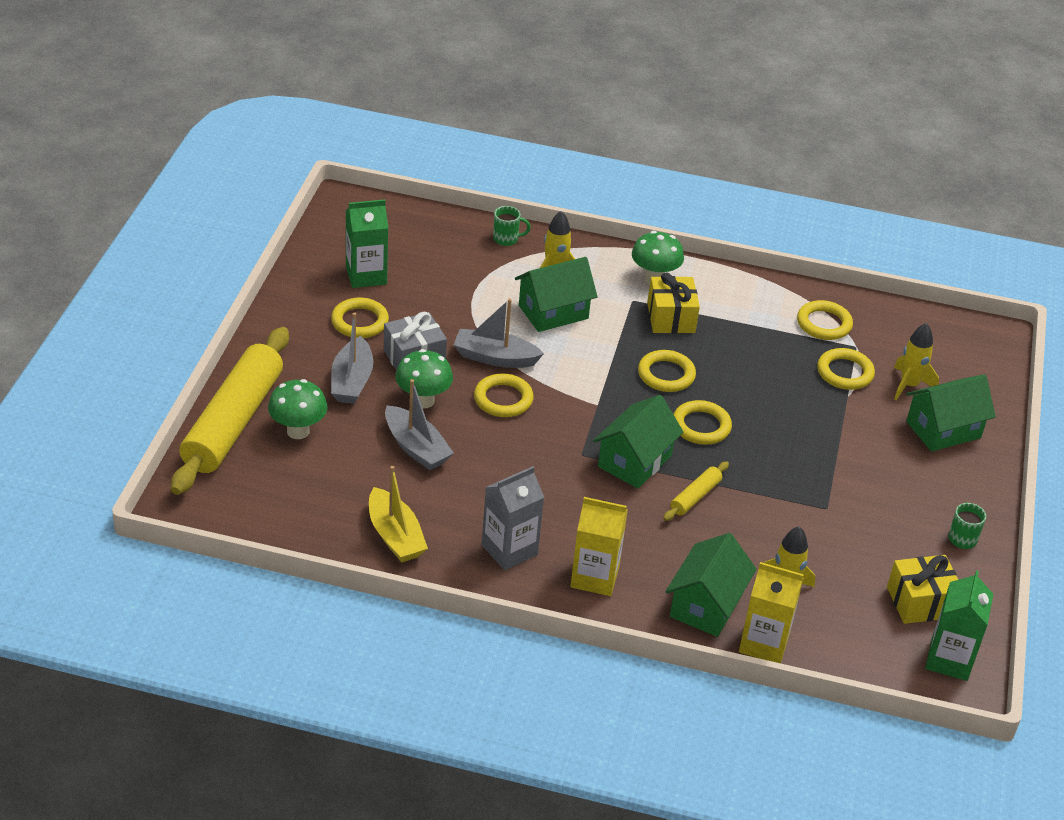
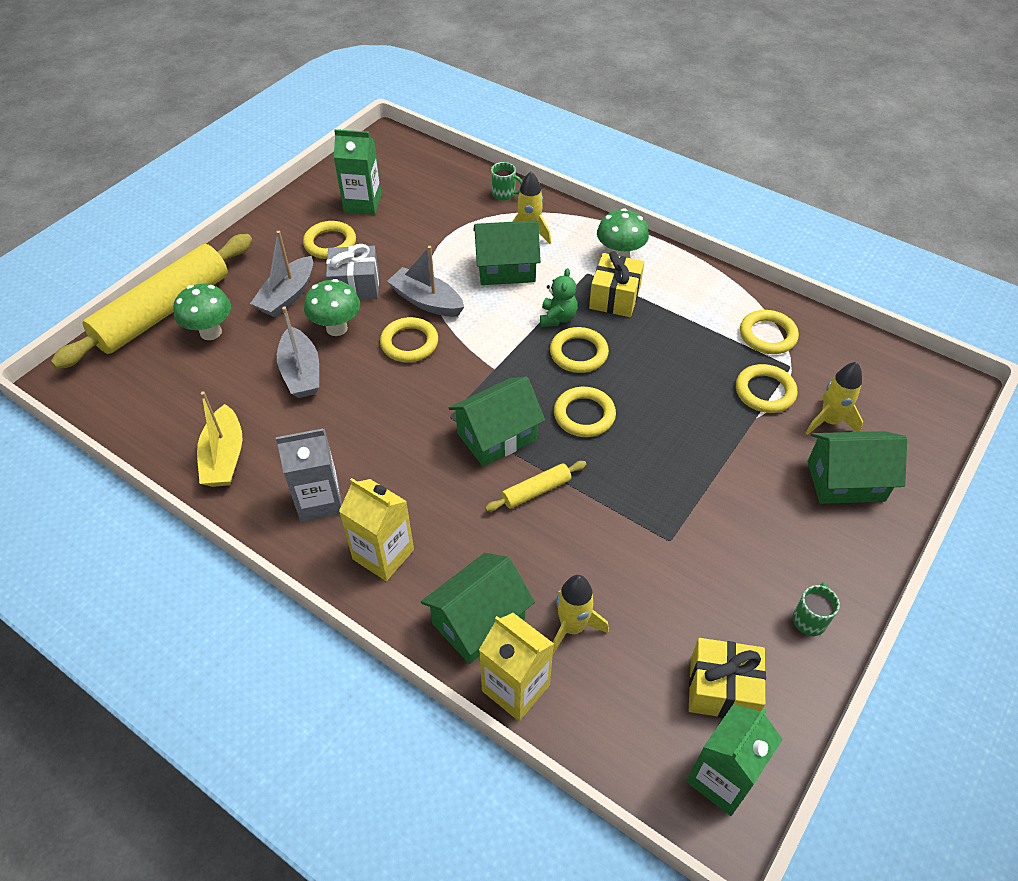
camera: 25 degrees right, 10 degrees up
(628, 347) = (557, 318): none -> green teddy bear

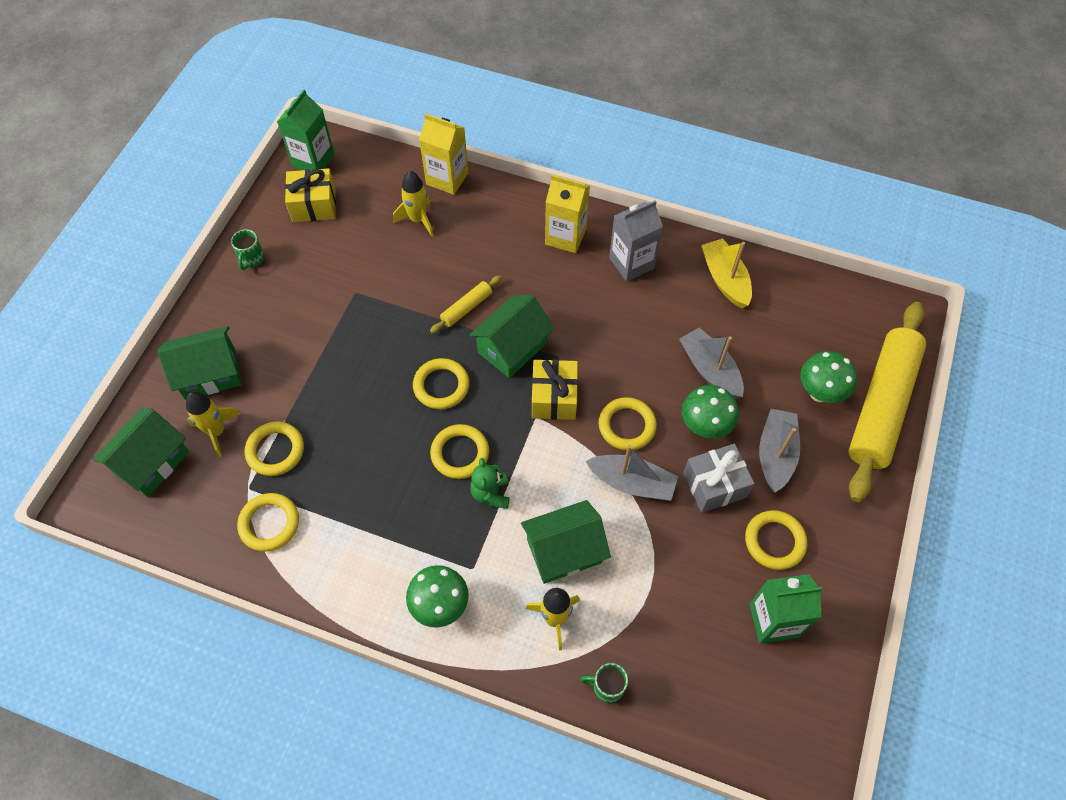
camera: 165 degrees right, 10 degrees up
(479, 621) = (482, 210): green house -> green house (151, 462)
(614, 297) = (436, 538): yellow gift -> yellow gift (554, 398)

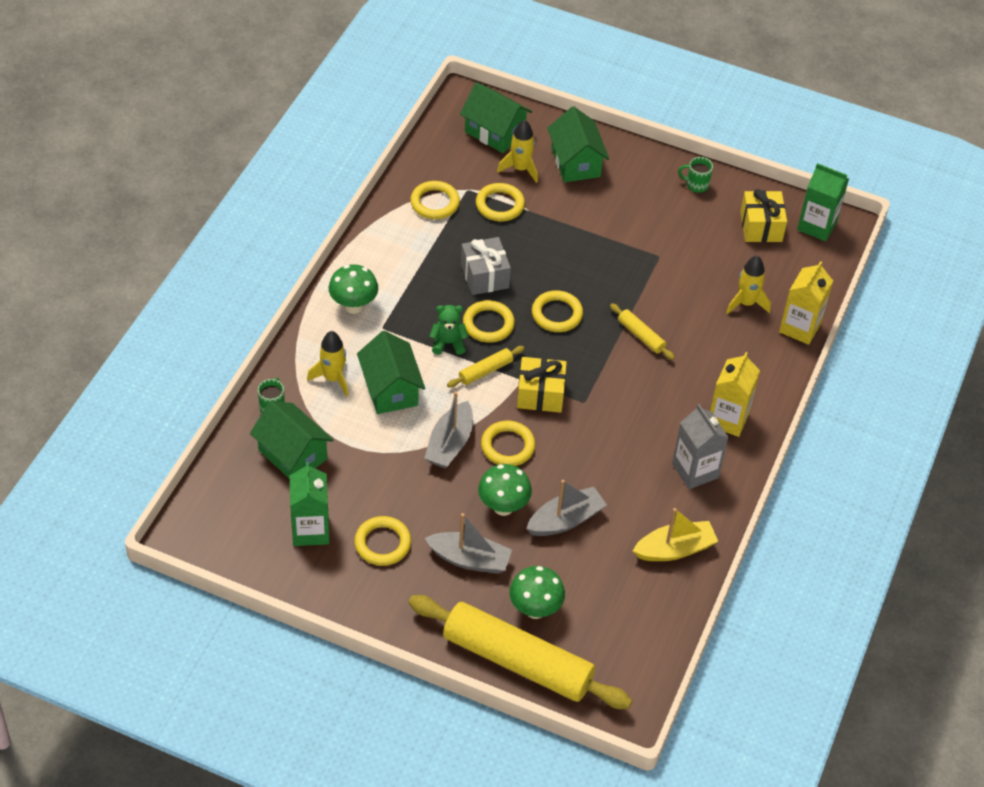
camera: 90 degrees right, 10 degrees down
(512, 348) = (596, 367): green house -> green house (292, 455)
(527, 453) = (485, 371): none -> yellow rolling pin
(714, 485) = (442, 506): grey gift -> grey gift (484, 276)

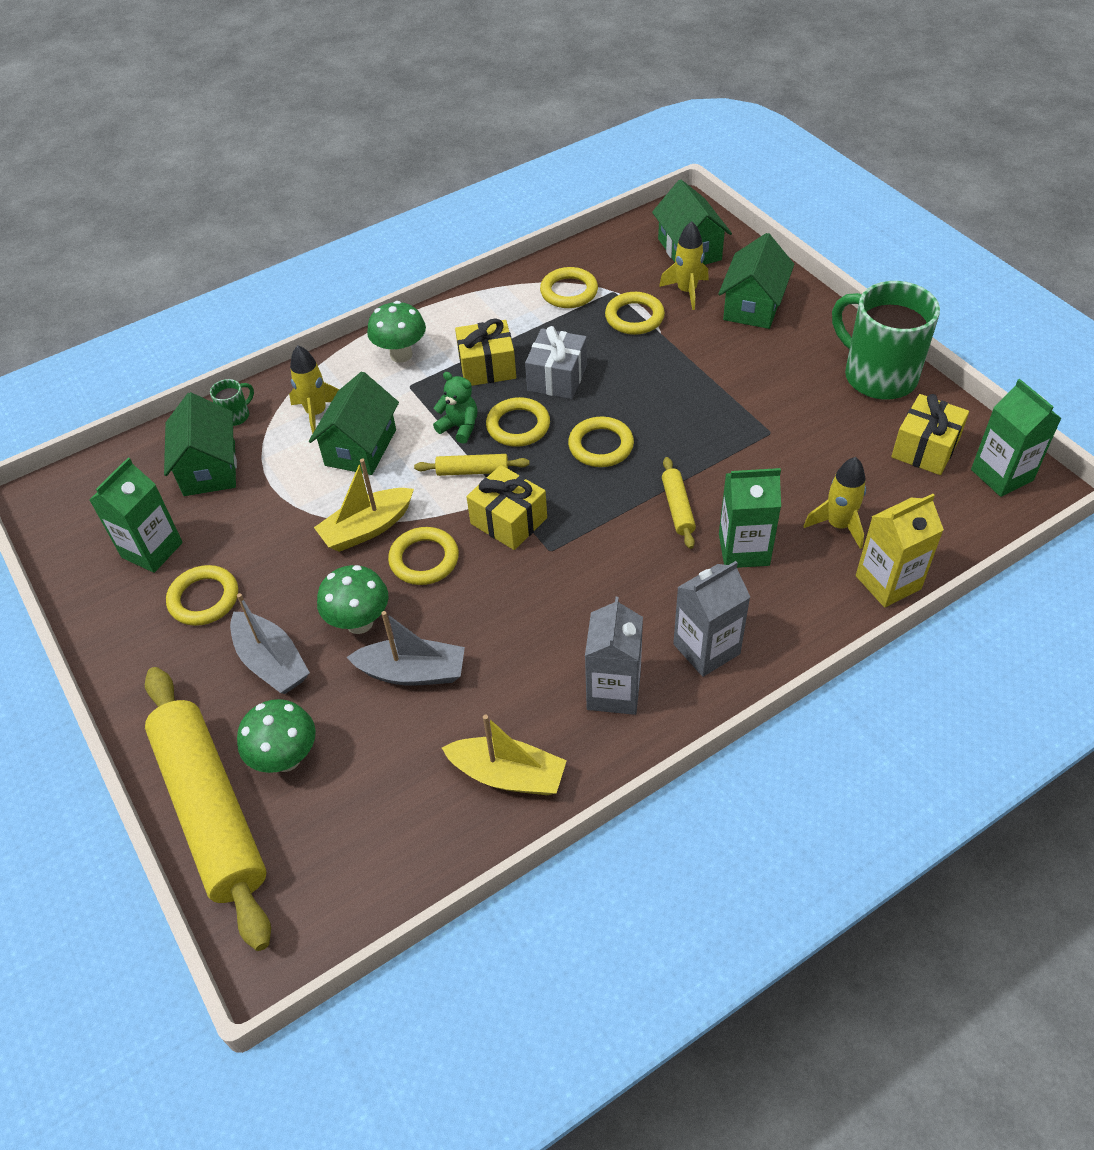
camera: 40 degrees right, 0 degrees up
(427, 289) = (487, 367): none -> yellow gift
(450, 444) = (367, 528): grey boat -> yellow boat
(696, 185) = (877, 376): green mug -> green mug, size x2.44
(702, 345) = (744, 549): none -> green carton
(728, 419) = (706, 649): yellow carton -> grey carton

